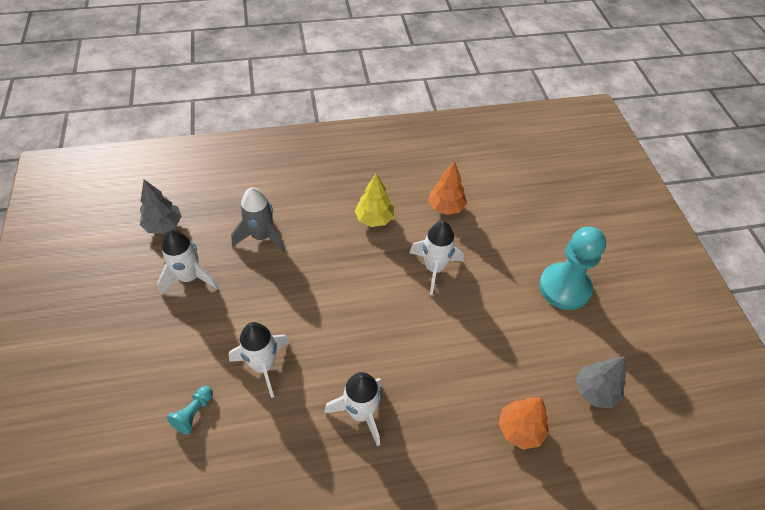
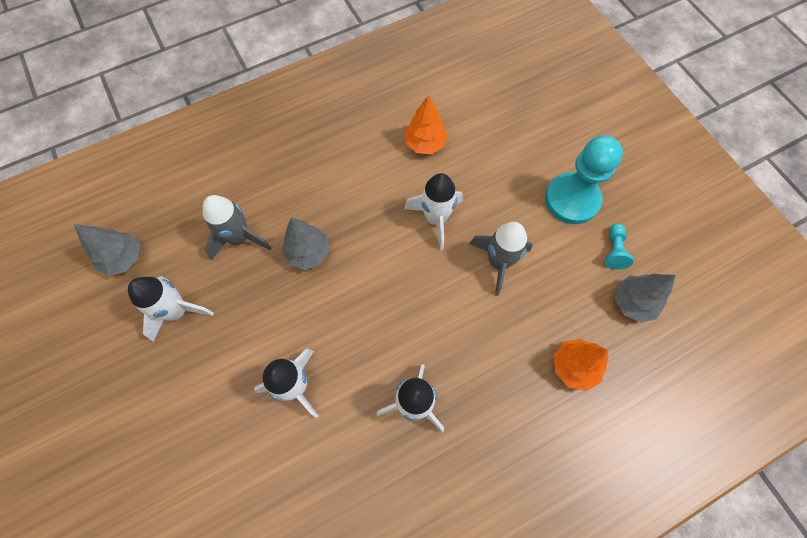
camera: 15 degrees left, 15 degrees up
(193, 413) = (241, 463): turquoise pawn -> turquoise pawn (613, 250)
(314, 264) = (308, 253): none -> grey tree
(374, 219) = (354, 180): yellow tree -> none
(479, 319) = (498, 262): none -> grey rocket

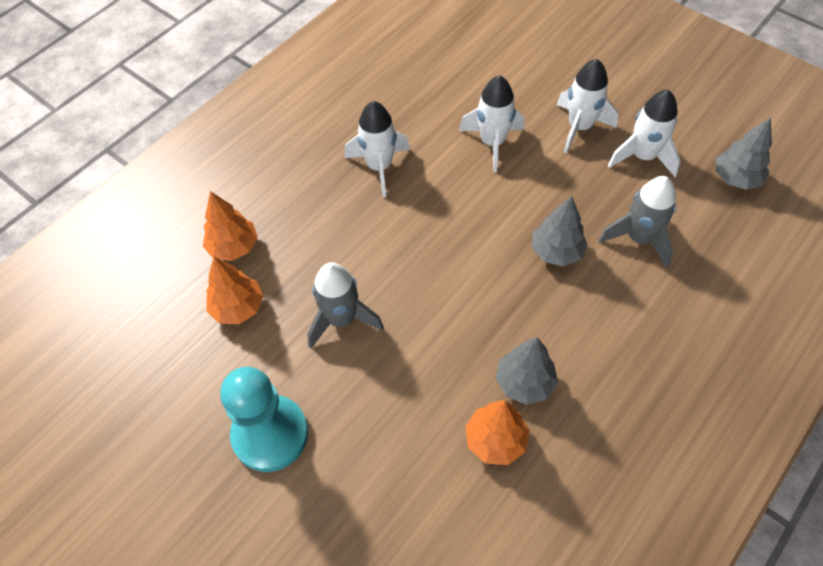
camera: 160 degrees right, 10 degrees down
(436, 219) = (434, 342): white rocket -> white rocket (579, 127)
(579, 304) = (238, 308): none -> orange tree
(613, 250) = (205, 385): turquoise pawn -> none
(632, 302) = (177, 332): grey tree -> grey tree (524, 382)

